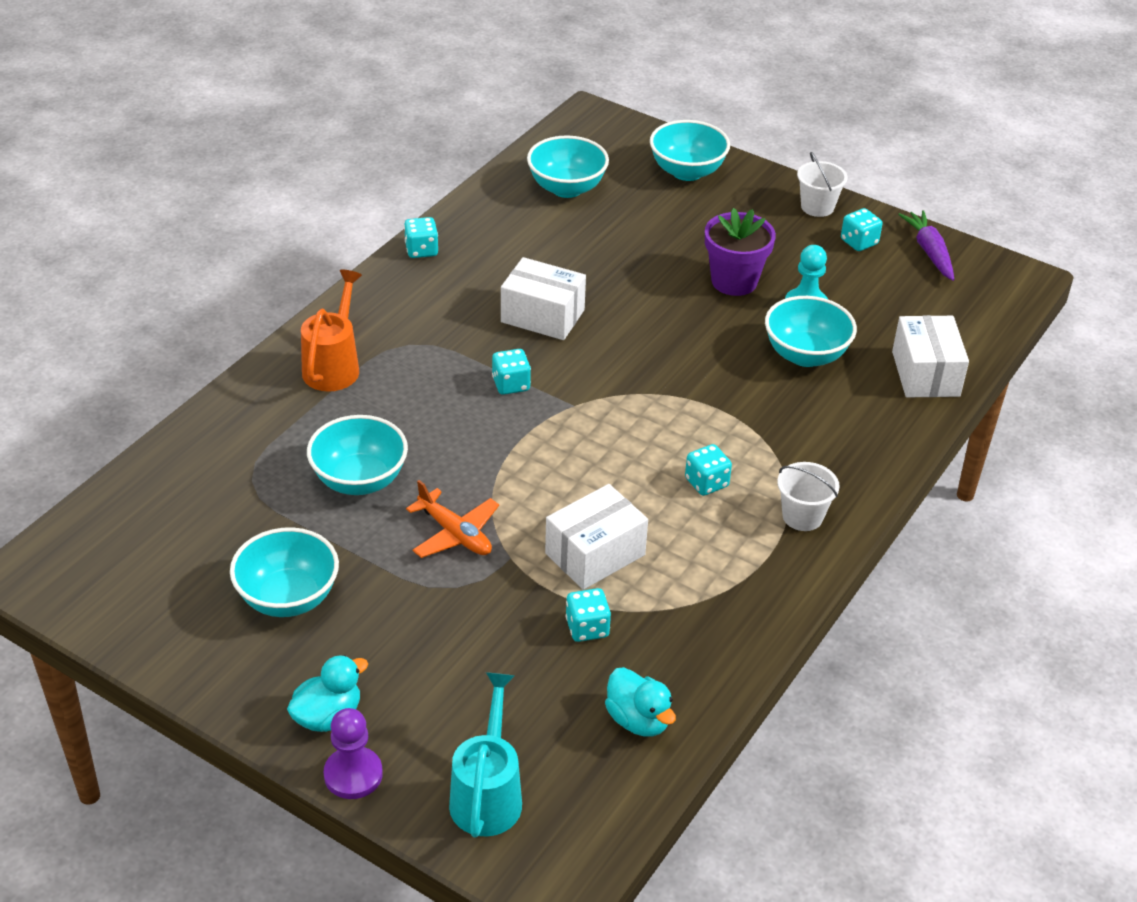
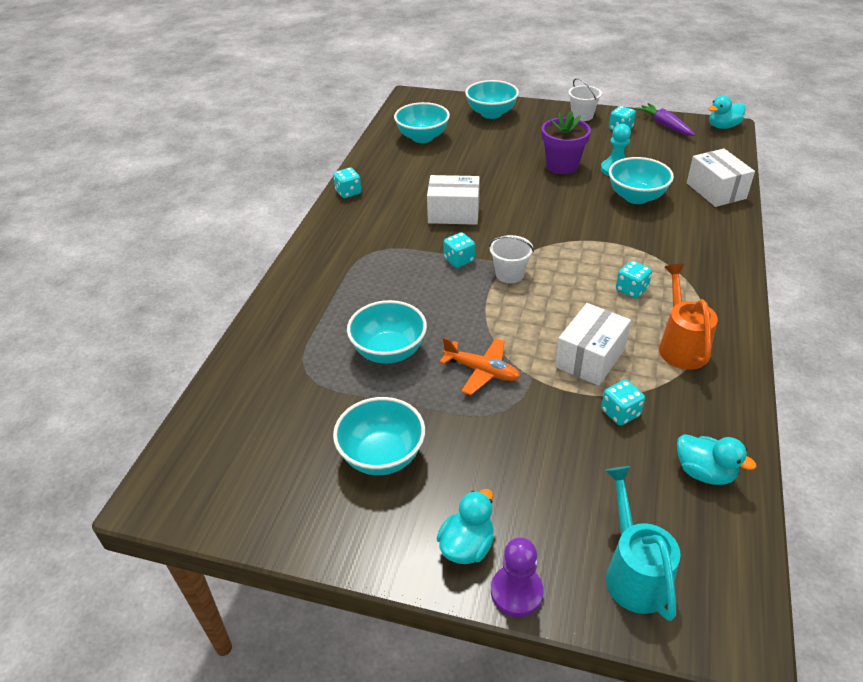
camera: 15 degrees left, 0 degrees up
(334, 366) = (327, 278): orange watering can -> orange watering can (681, 346)
(802, 516) = (708, 295): white bucket -> white bucket (509, 274)
(1015, 275) = (723, 126): none -> turquoise duck

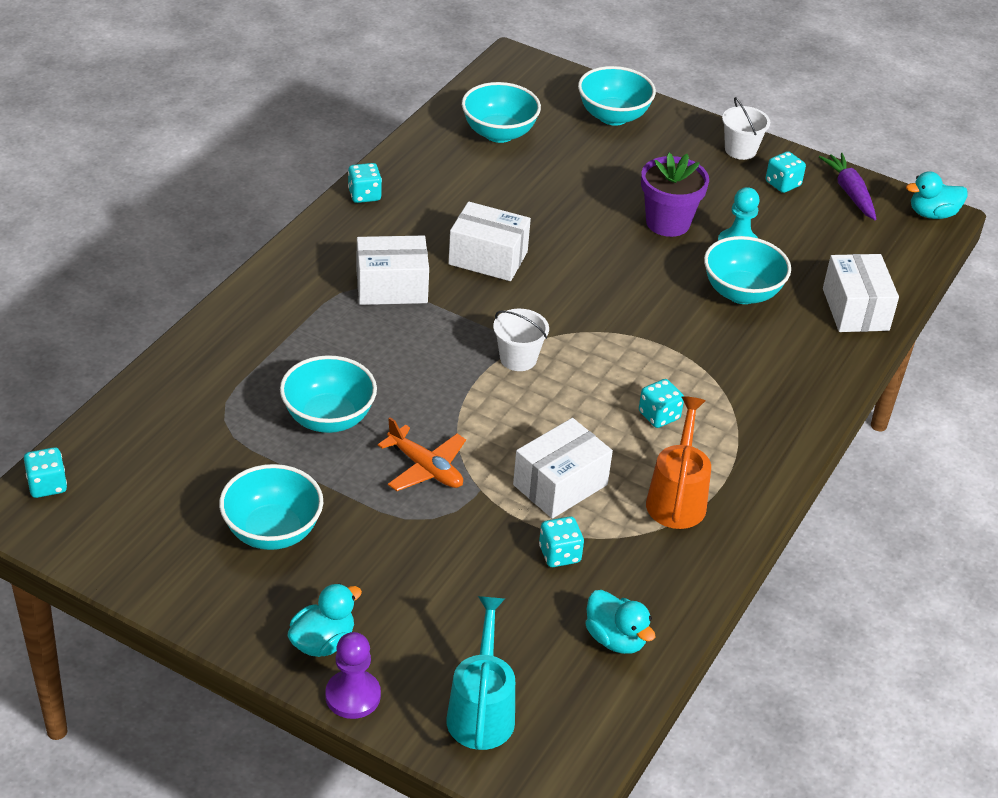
camera: 10 degrees right, 0 degrees up
(394, 247) = (391, 287): none -> white box
(459, 260) = (464, 324): turquoise dice -> turquoise dice (47, 485)

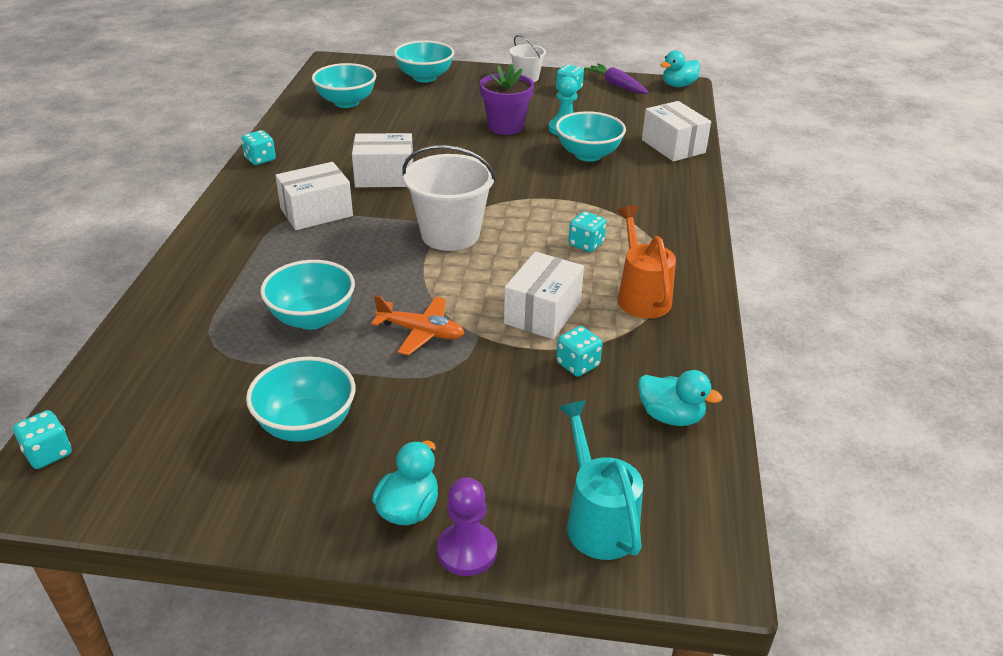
camera: 20 degrees left, 5 degrees down
(518, 358) = (450, 234): white bucket -> white bucket, size x1.80

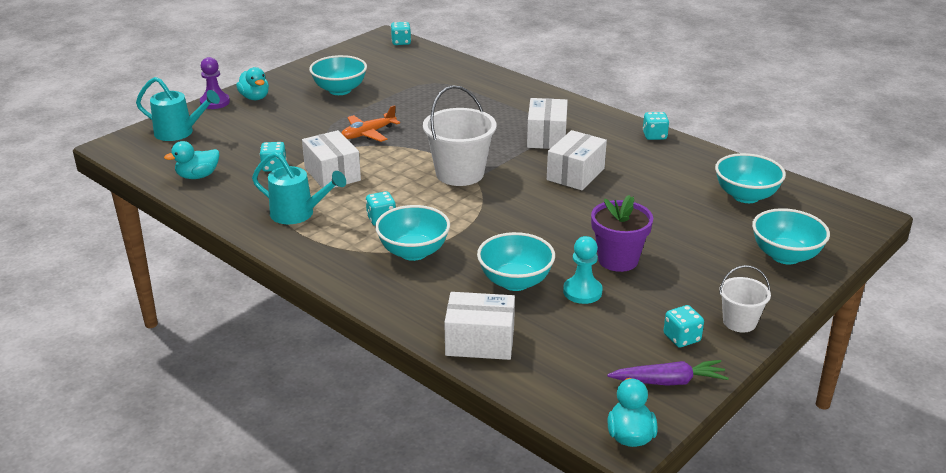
camera: 125 degrees right, 5 degrees down
(312, 318) = (423, 109): turquoise bowl -> turquoise bowl (413, 252)
(641, 296) = (298, 214): orange watering can -> turquoise watering can

